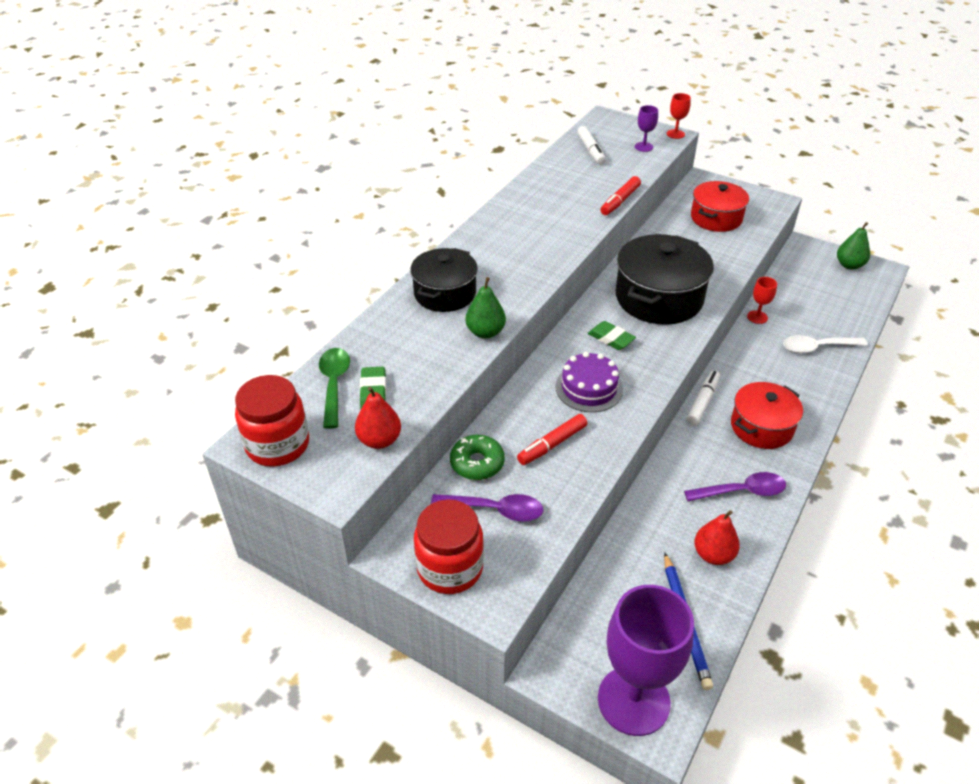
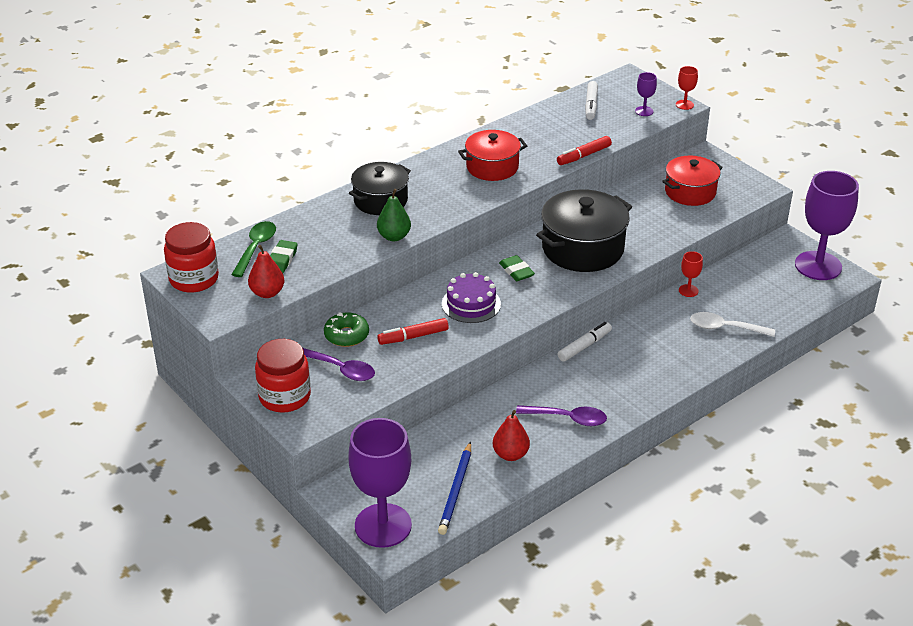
camera: 20 degrees right, 5 degrees down
(761, 427) = (622, 377): red pot -> red pot (492, 167)
(849, 265) = (818, 266): green pear -> purple goblet

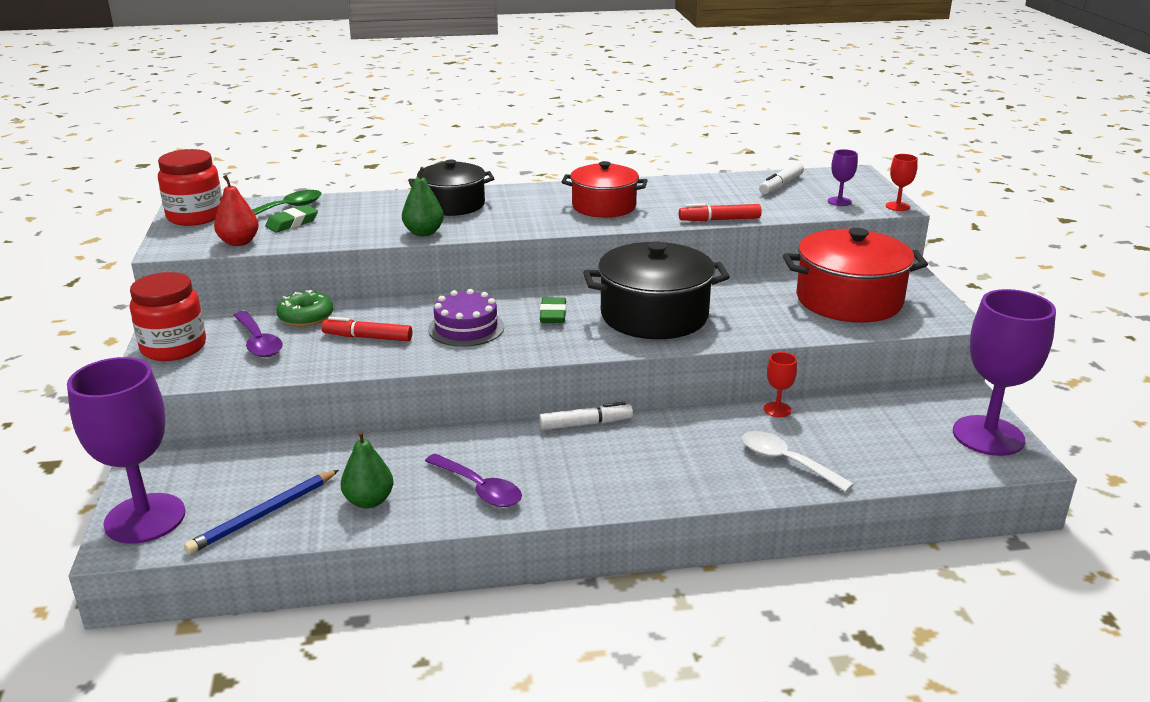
camera: 30 degrees right, 10 degrees down
(510, 454) = (369, 501): red pear -> green pear
(690, 192) = (849, 300): red pot -> red pot, size x1.53

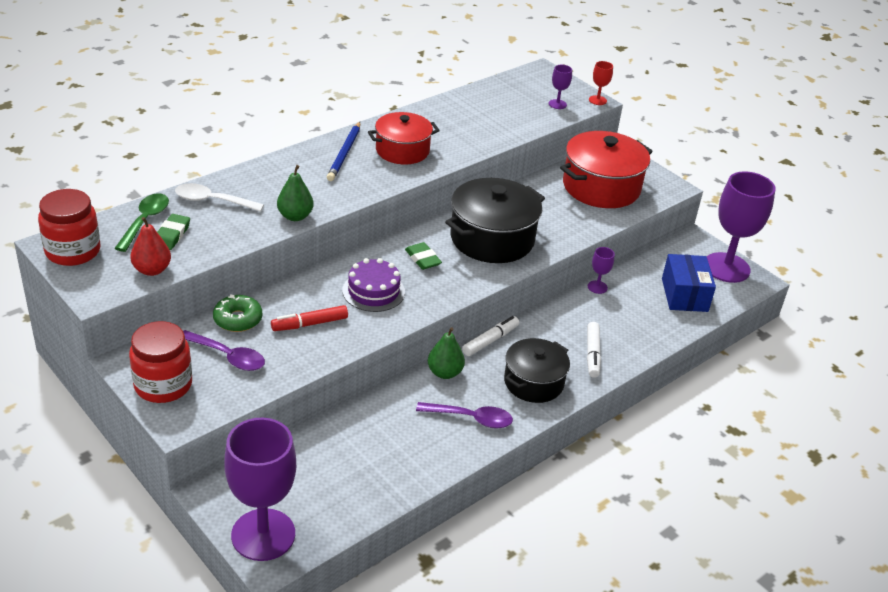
camera: 35 degrees left, 10 degrees up
(264, 514) = (347, 496): blue pencil -> blue pencil (345, 153)
(369, 501) = (408, 457): green pear -> green pear (444, 373)
(453, 205) = (284, 178): black pot -> black pot (533, 382)
(719, 220) = (496, 144): red marker -> none
(777, 409) = (597, 287): red goblet -> purple goblet
(781, 185) = (504, 95): white marker -> white marker (592, 354)
(787, 462) = (635, 327): white spoon -> white spoon (212, 201)
(893, 448) = (684, 295): none -> blue box

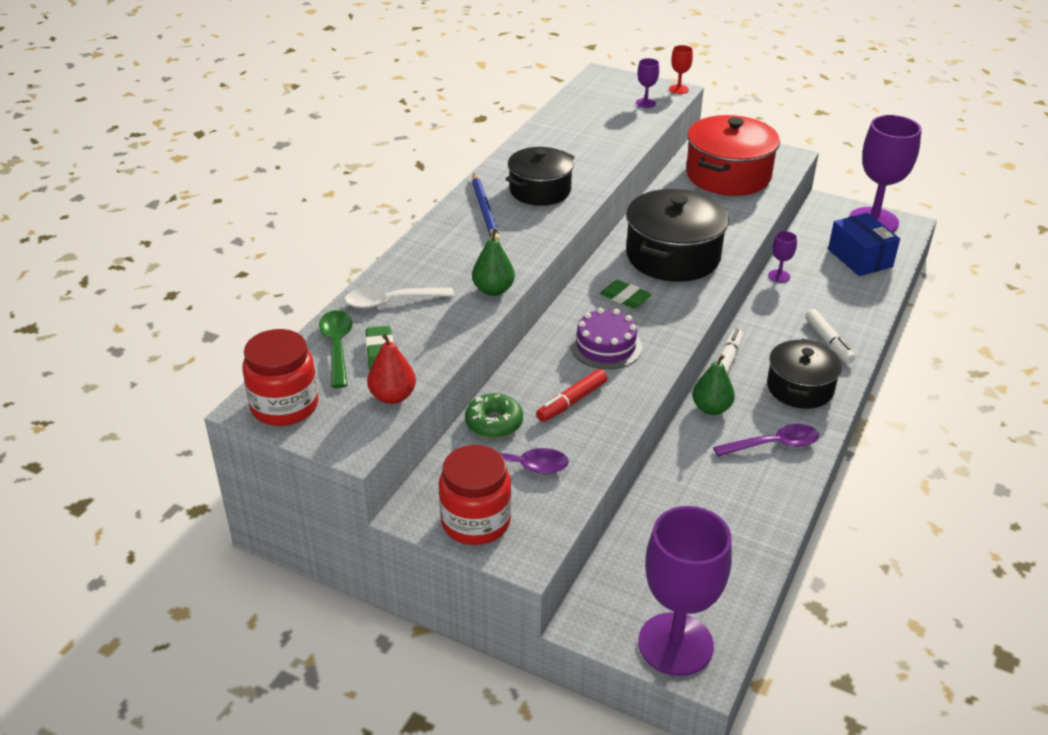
camera: 20 degrees left, 0 degrees up
(402, 150) = (540, 190): red pot -> black pot

